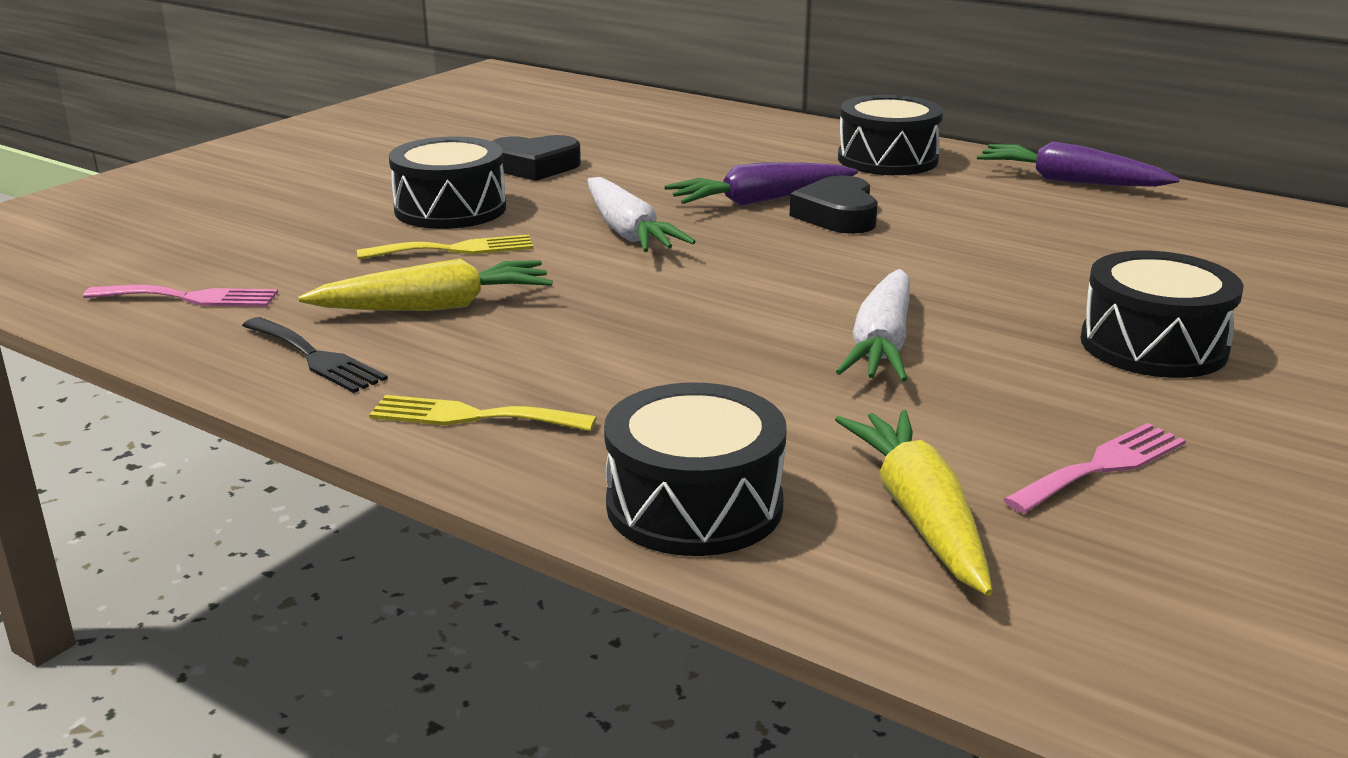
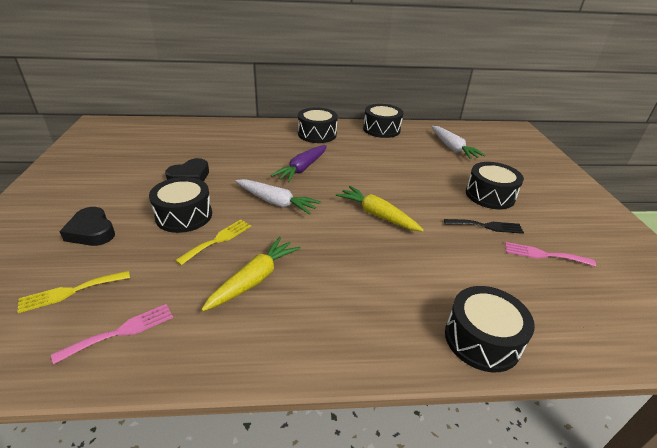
camera: 40 degrees left, 10 degrees up
(314, 357) = (241, 339): black fork -> black fork (486, 226)
(474, 416) = (354, 338): yellow fork -> yellow fork (71, 291)
(838, 215) = (336, 167): black heart -> black heart (91, 231)
(881, 344) = (428, 227): white carrot -> white carrot (452, 148)
(919, 515) = (537, 303): yellow carrot -> yellow carrot (377, 215)
(1070, 181) = (381, 129): purple carrot -> black drum
(1101, 467) = (544, 255): pink fork -> pink fork turned 90 degrees counterclockwise

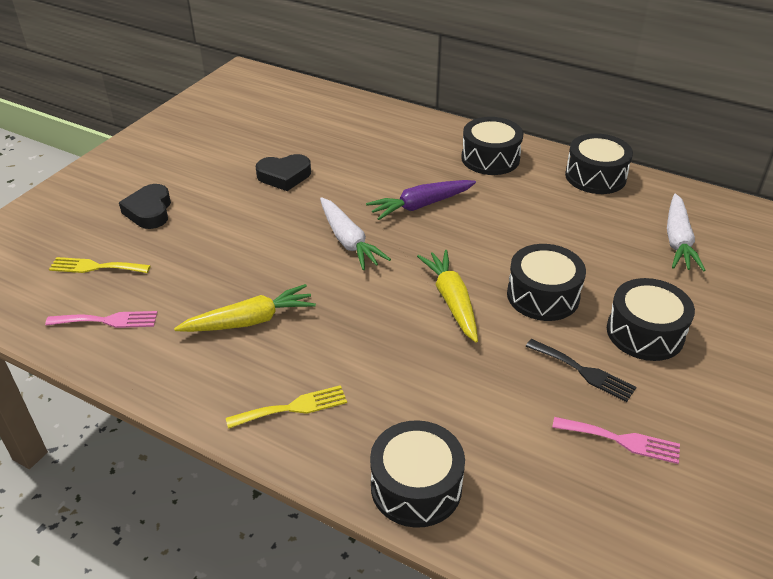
camera: 35 degrees right, 5 degrees up
(184, 215) = (241, 223): black drum -> black drum (543, 295)
(217, 240) = (250, 264): yellow fork -> yellow fork (292, 408)
(544, 255) = (620, 440): pink fork -> pink fork turned 150 degrees clockwise

